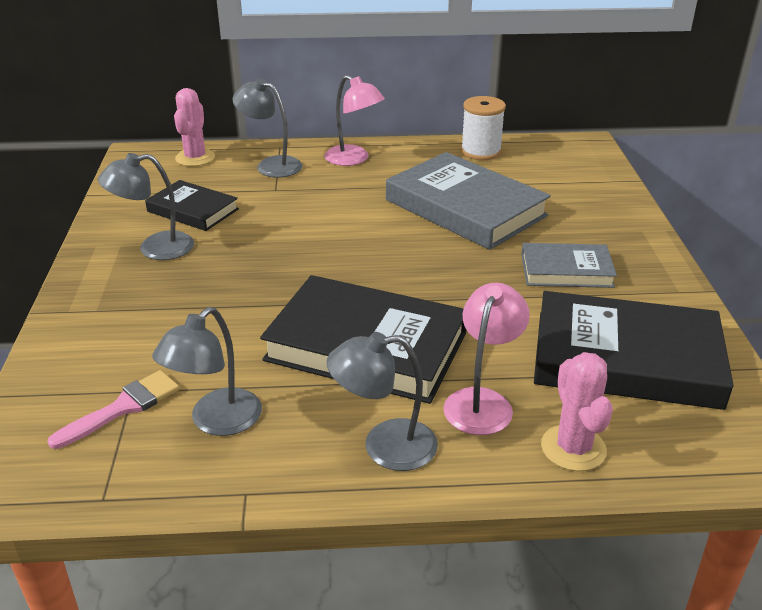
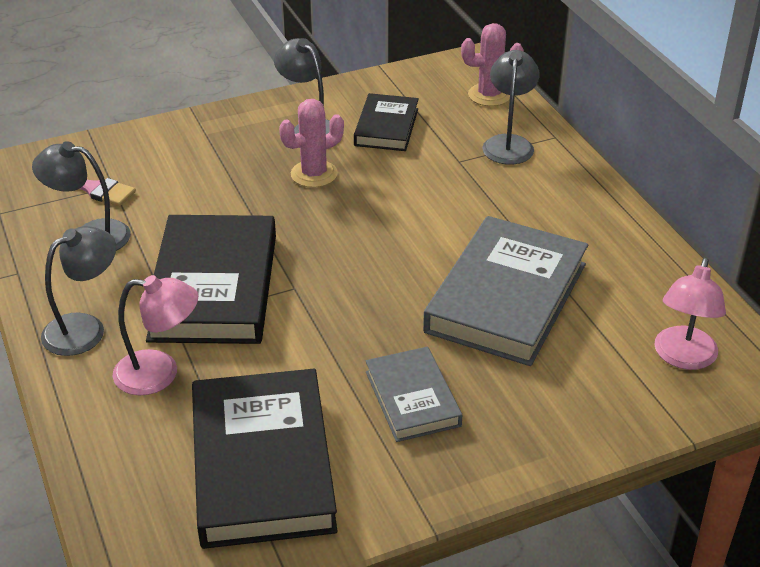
camera: 70 degrees right, 5 degrees up
(354, 159) = (564, 192): pink lamp -> pink lamp (683, 358)
(384, 446) = (85, 328): grey lamp -> grey lamp turned 75 degrees clockwise
(481, 152) = (662, 283): white spool -> none
(573, 448) = (113, 441): pink cactus -> pink cactus (314, 174)

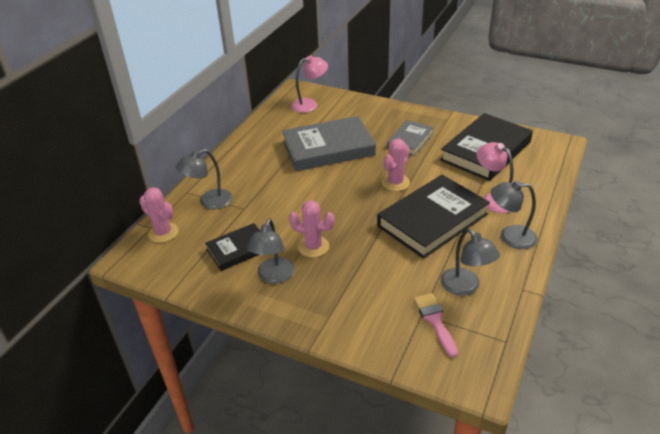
camera: 130 degrees left, 0 degrees up
(331, 308) = (395, 183): none -> pink cactus

